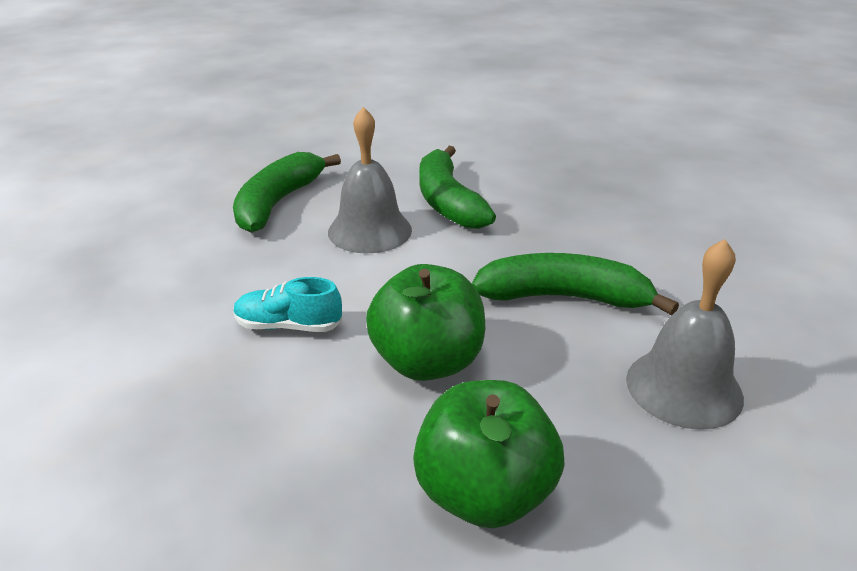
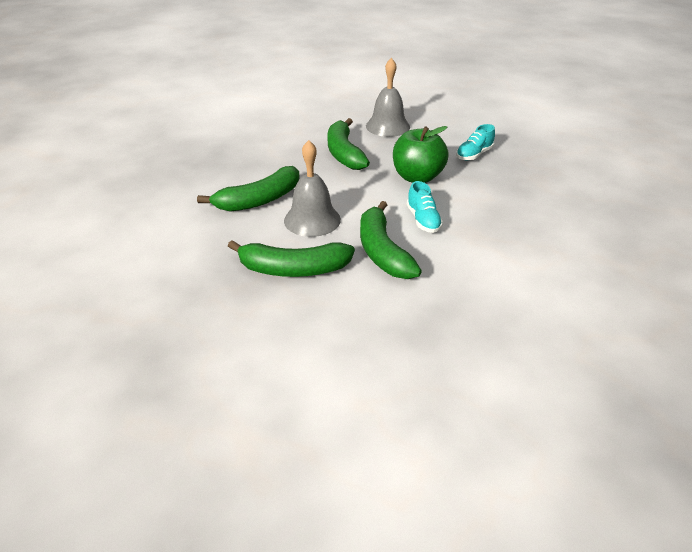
camera: 110 degrees left, 5 degrees up
(250, 268) = (382, 251): none -> green banana
(484, 494) = (474, 155): green apple -> turquoise shoe

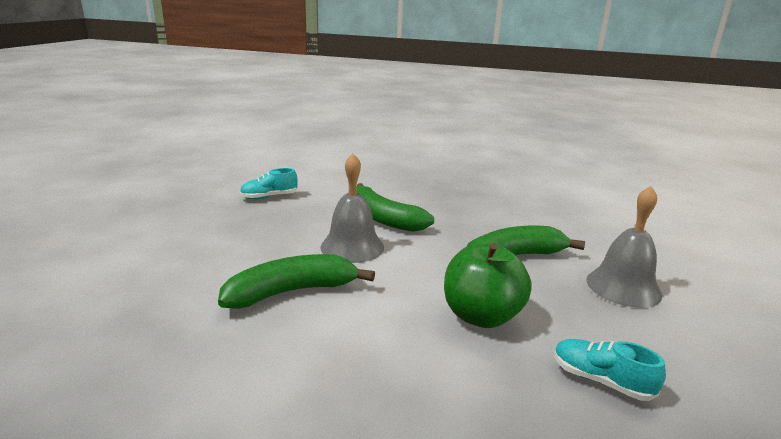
camera: 80 degrees right, 15 degrees down
(293, 269) = (263, 243): green banana -> none
(423, 220) = (365, 322): turquoise shoe -> turquoise shoe (269, 197)

